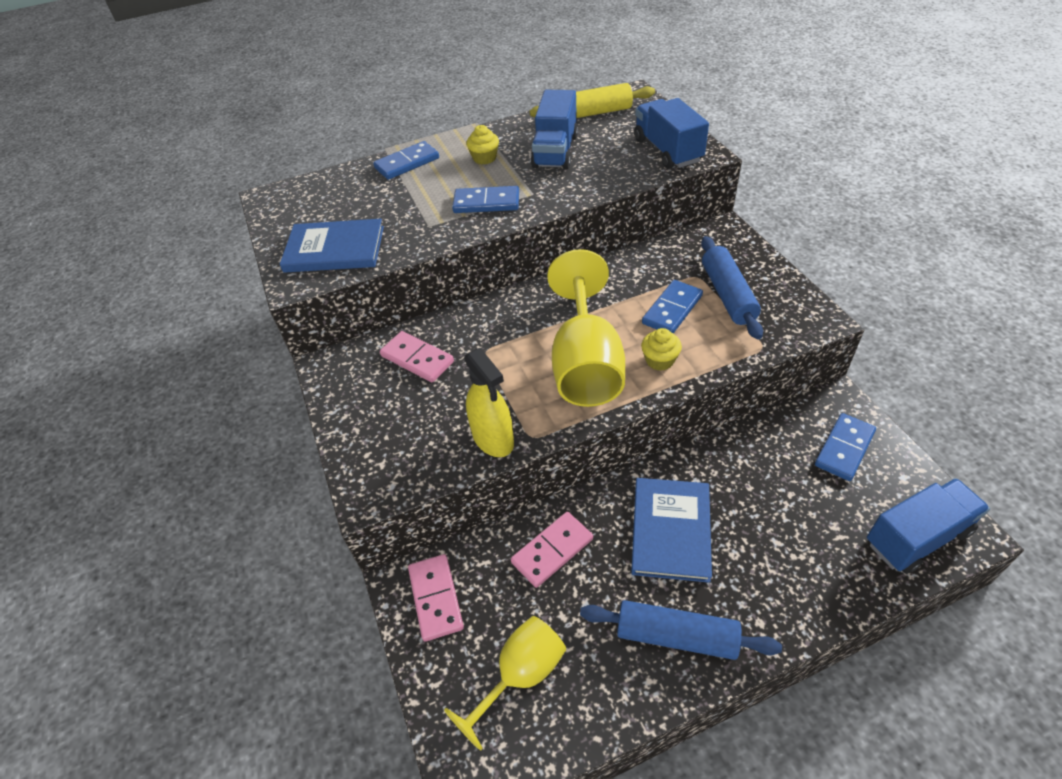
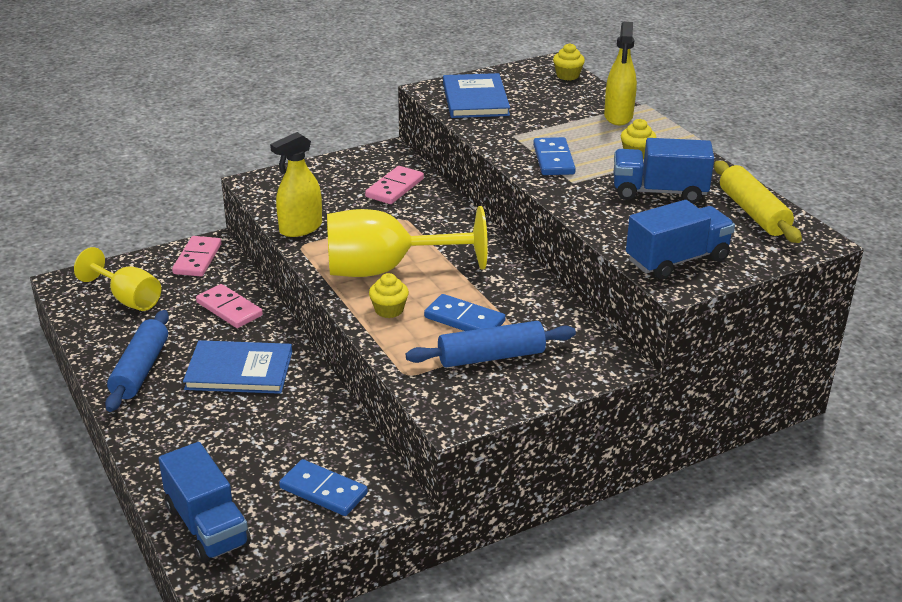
camera: 80 degrees right, 15 degrees down
(303, 188) = (567, 75): none -> yellow cupcake
(407, 163) = (618, 116): blue domino -> yellow spray bottle
(435, 598) = (197, 259): pink domino -> pink domino turned 60 degrees counterclockwise

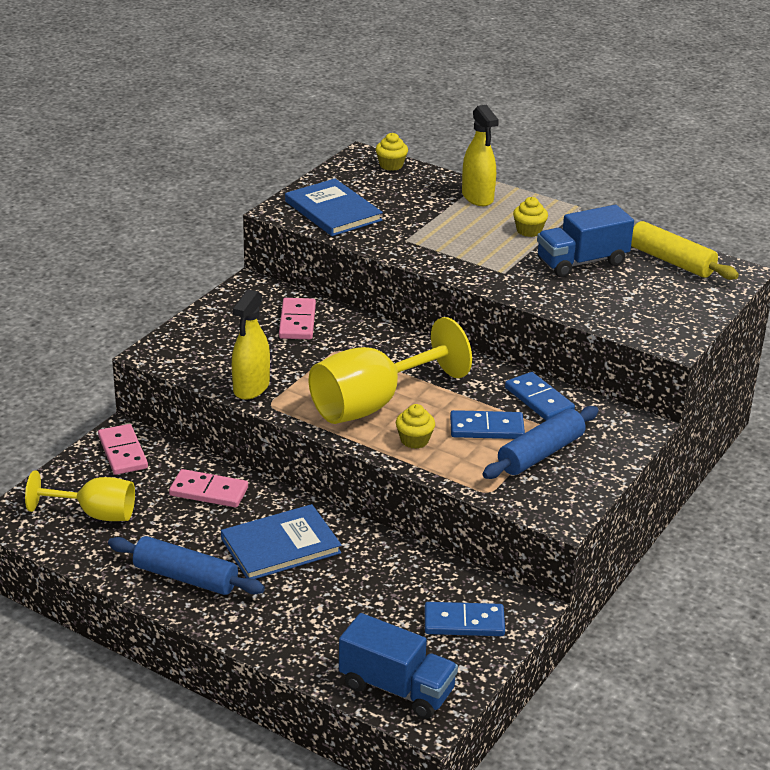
camera: 30 degrees left, 0 degrees up
(140, 370) = (185, 577): blue rolling pin -> blue rolling pin turned 45 degrees counterclockwise
(553, 159) = (466, 255): blue domino -> blue domino (539, 400)
(677, 260) = (655, 320): blue truck -> none

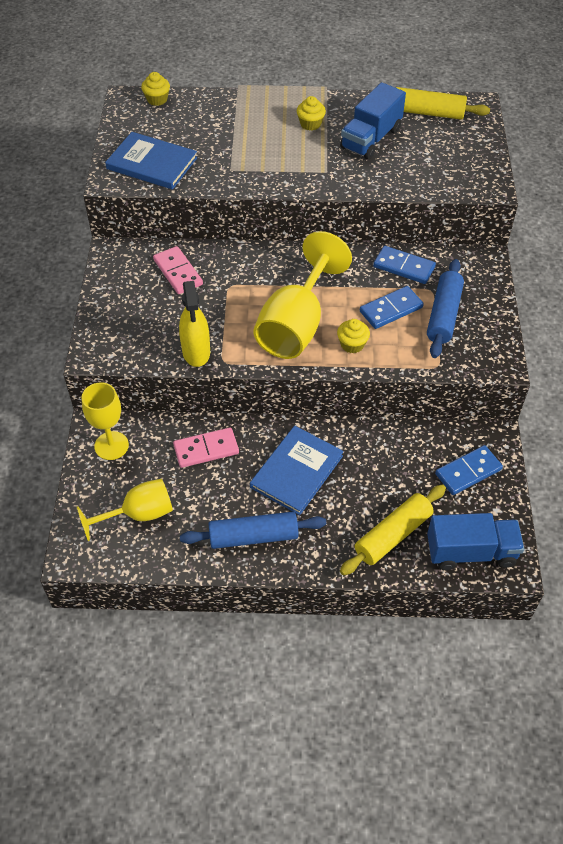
camera: 30 degrees left, 20 degrees up
(122, 452) = (111, 445): pink domino -> yellow goblet
(327, 638) = (393, 535): none -> yellow rolling pin
(477, 197) = (247, 106): yellow spray bottle -> none

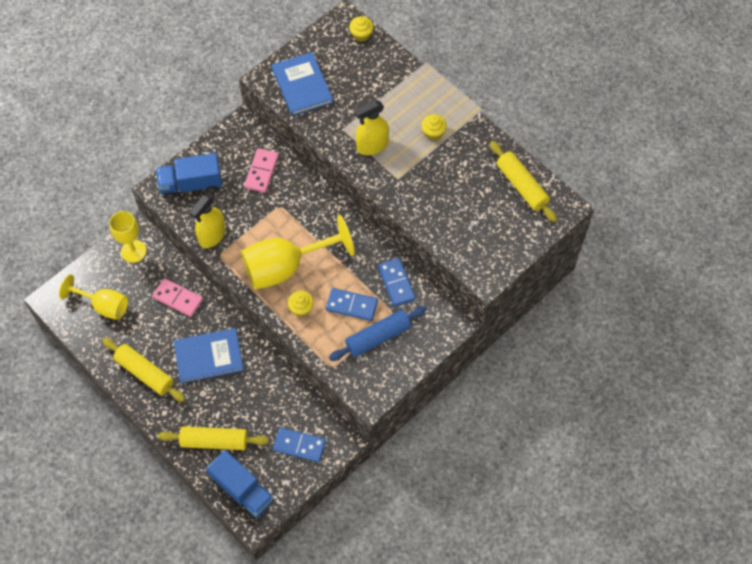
camera: 45 degrees right, 10 degrees up
(253, 536) = (144, 373): blue rolling pin -> yellow rolling pin
(273, 164) = (372, 145): none -> yellow spray bottle
(371, 139) = (457, 176): blue truck -> blue truck (191, 185)

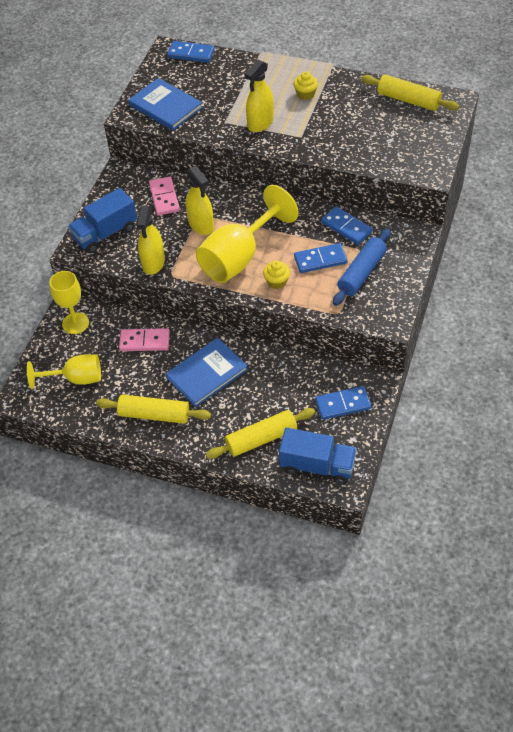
camera: 25 degrees left, 10 degrees down
(275, 216) = (201, 225): none -> yellow spray bottle
(361, 35) = (191, 54): yellow cupcake -> blue domino

